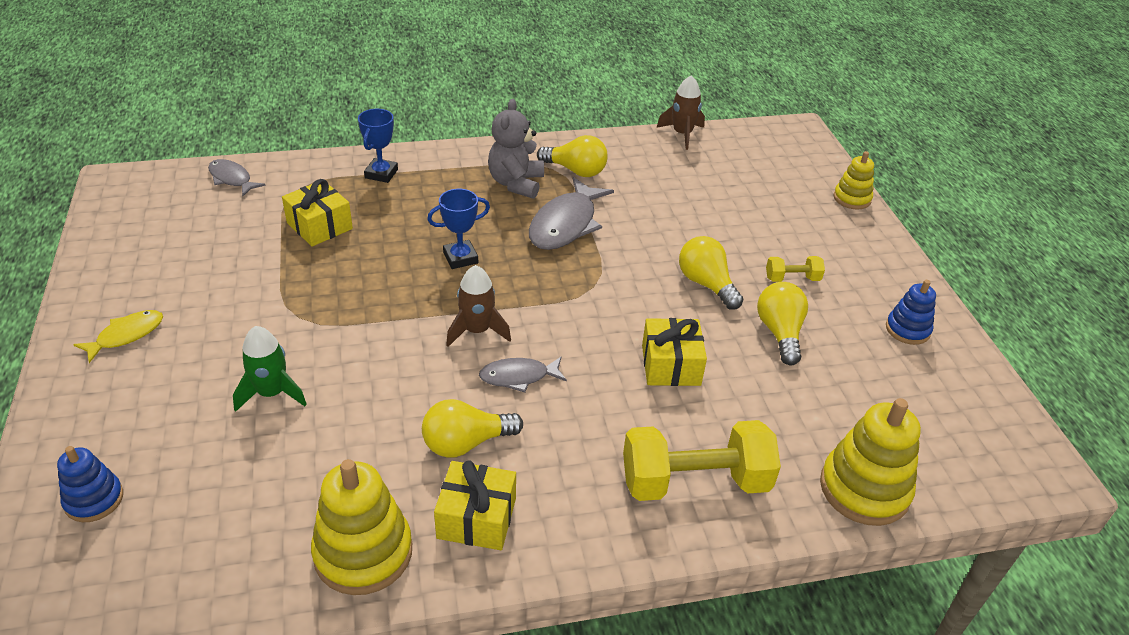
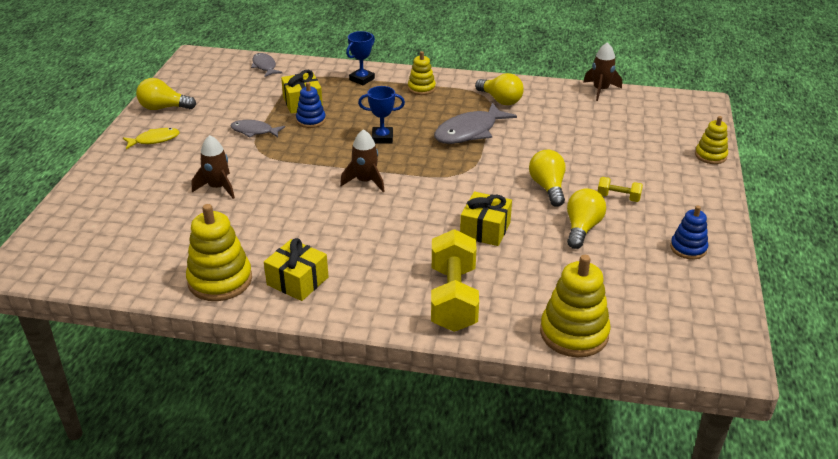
camera: 25 degrees right, 5 degrees down
(94, 499) = (92, 217): blue stacking toy -> blue stacking toy (311, 120)
(272, 393) = (218, 187): green rocket -> brown rocket
(466, 443) = (317, 240): yellow light bulb -> yellow light bulb (164, 108)
(468, 172) = (421, 88): none -> yellow stacking toy
(516, 183) = (451, 101): grey teddy bear -> none
(518, 377) = (375, 213): grey fish -> grey fish (254, 131)
(695, 482) = (453, 298): yellow dumbbell -> yellow dumbbell turned 75 degrees clockwise

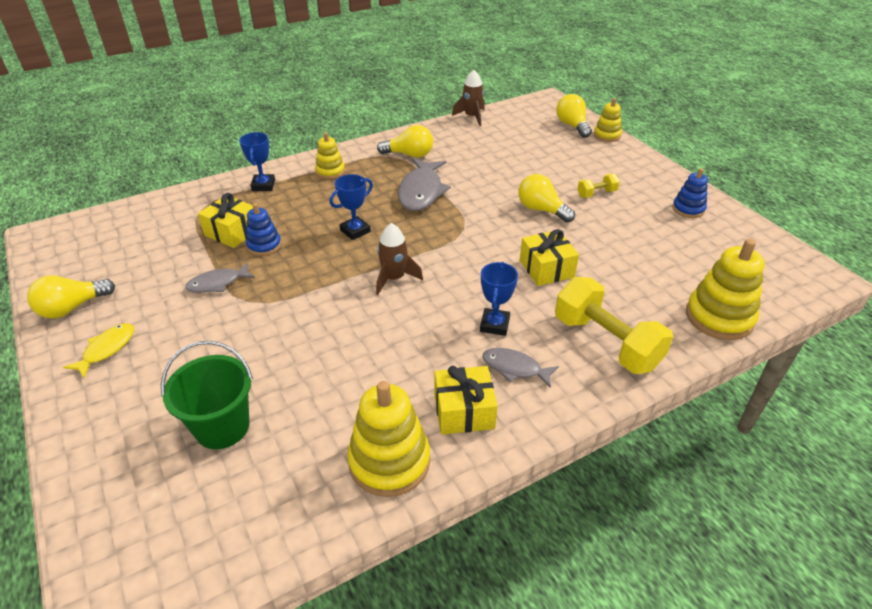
camera: 40 degrees left, 5 degrees up
(161, 212) = (222, 427): none -> green bucket
(218, 187) = (254, 362): brown rocket -> none
(264, 66) = (142, 213): grey fish -> grey fish (515, 368)
(391, 244) = (494, 325): none -> blue trophy
(582, 228) = (608, 230): yellow light bulb -> yellow light bulb (572, 126)

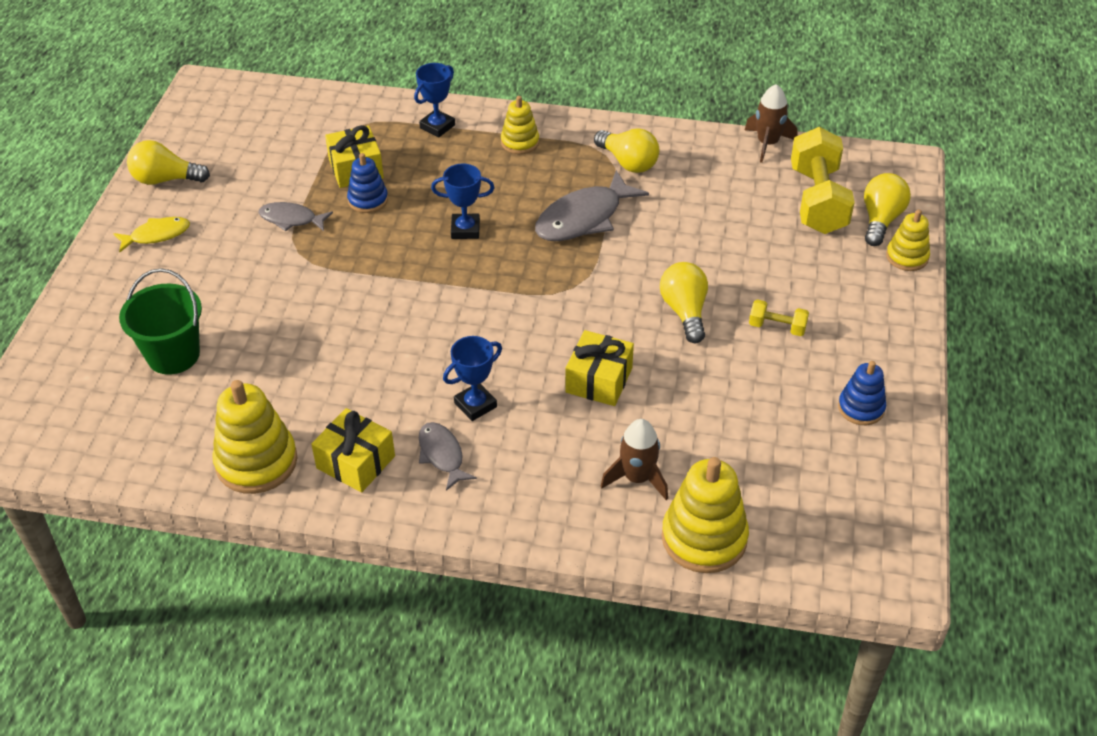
camera: 40 degrees right, 5 degrees up
(394, 278) = (442, 303): brown rocket -> brown rocket (637, 478)
(606, 342) = (554, 487): yellow dumbbell -> yellow dumbbell (817, 200)

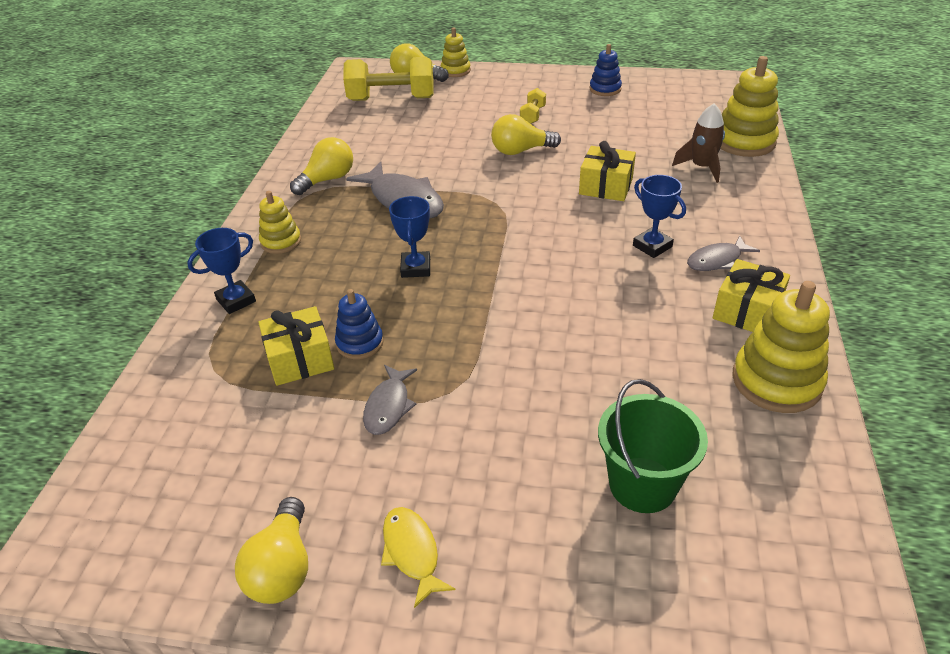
camera: 90 degrees left, 5 degrees down
(437, 126) = (236, 300): blue trophy -> blue trophy turned 75 degrees counterclockwise
(767, 143) = (317, 117): brown rocket -> none

